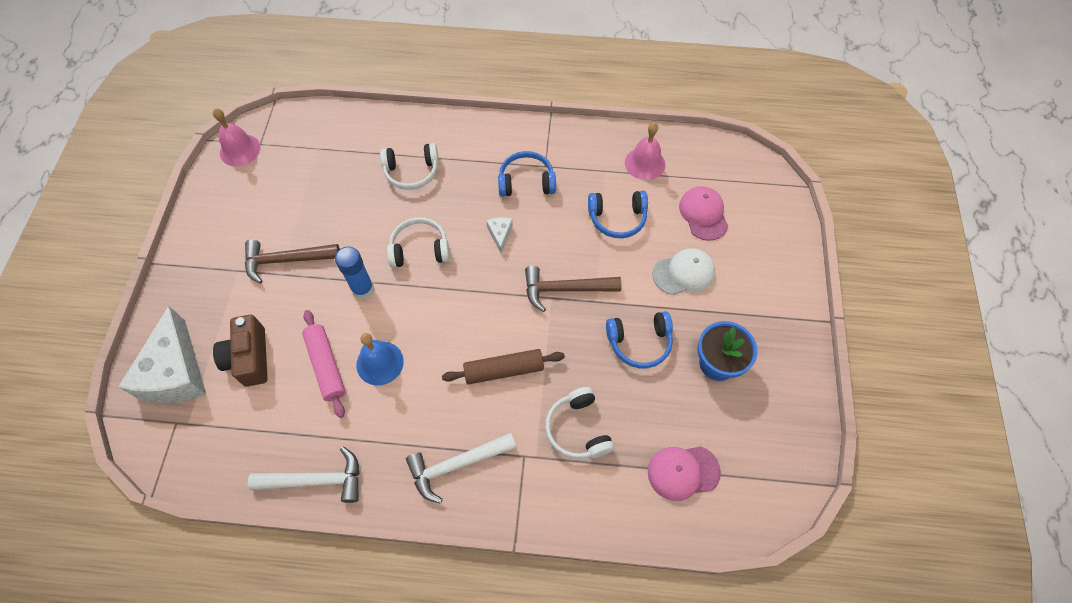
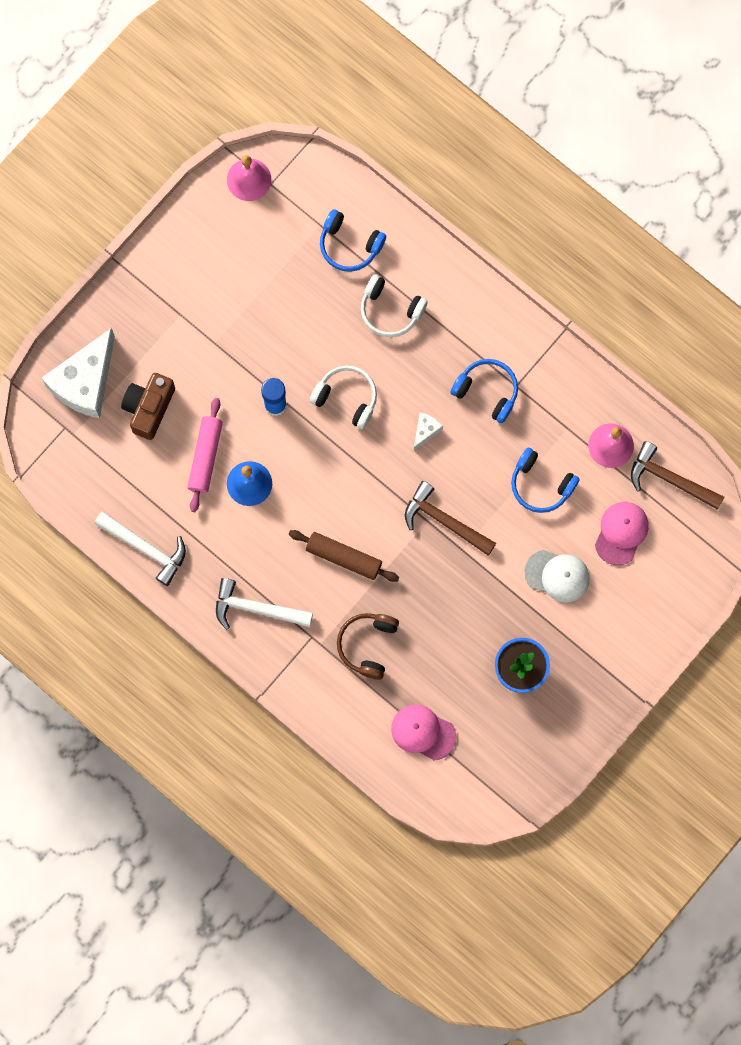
camera: 35 degrees right, 15 degrees up
(286, 260) = (227, 332): brown hammer -> brown hammer (670, 479)
(578, 429) = (367, 645): white headphones -> brown headphones
(639, 343) = (470, 610): blue headphones -> blue headphones (349, 245)

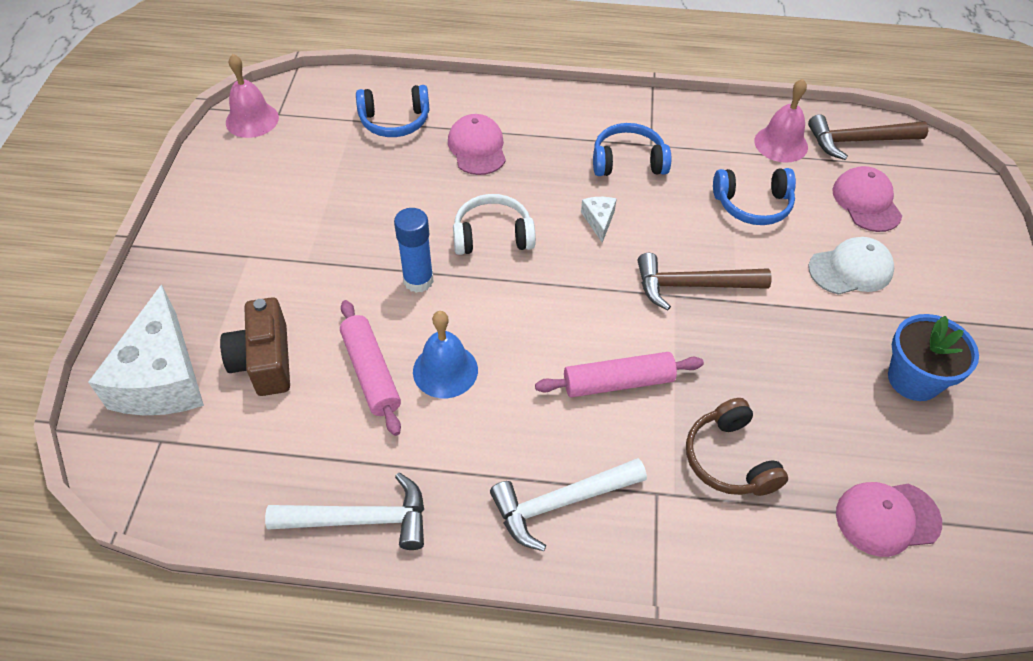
camera: 35 degrees left, 25 degrees down
(344, 557) = (618, 382): brown rolling pin -> pink rolling pin
(390, 310) = (477, 148): white headphones -> pink cap

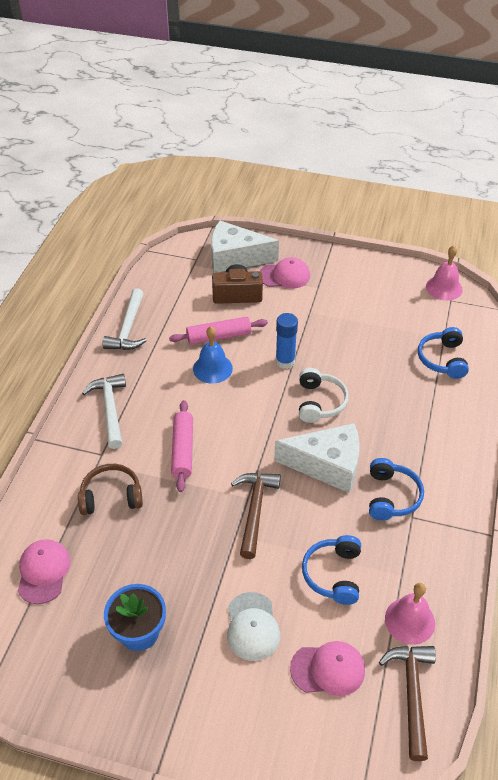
camera: 100 degrees right, 5 degrees down
(477, 148) = (411, 403): pink cap -> pink cap (284, 276)
(599, 221) = (327, 465): white cheese -> white cheese, size x2.36

